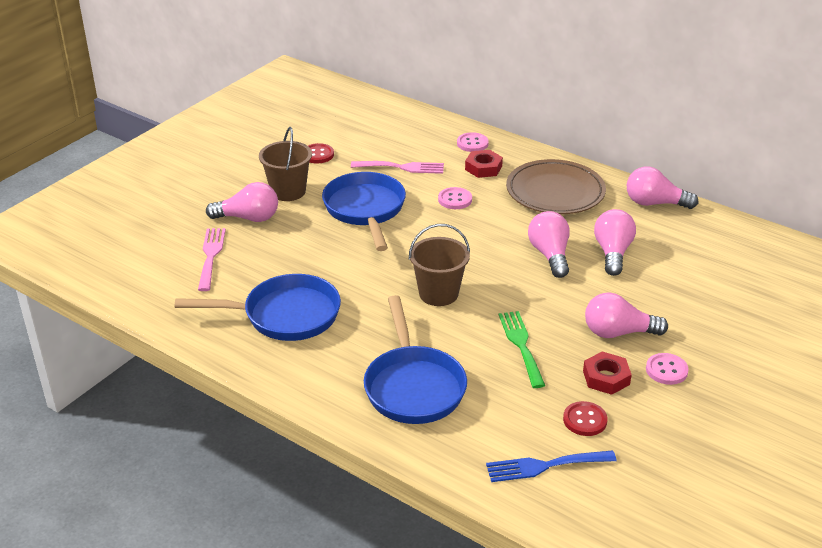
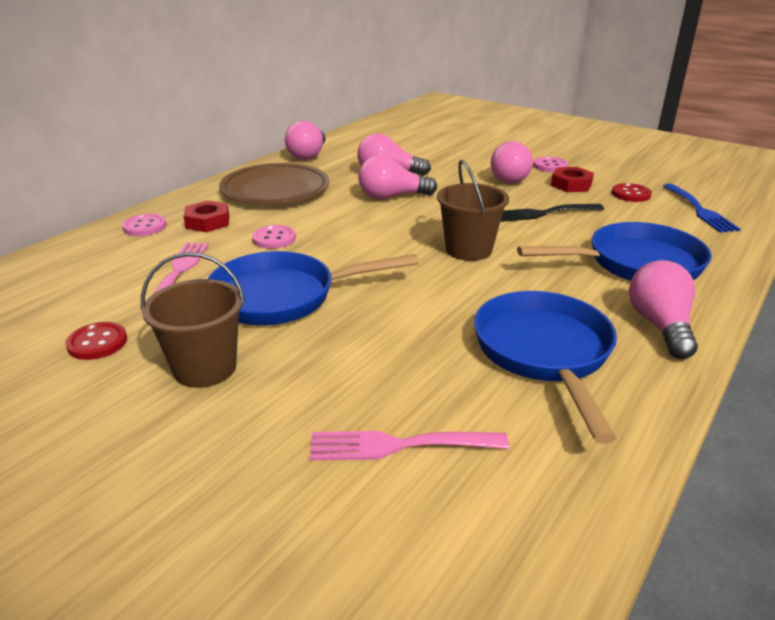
camera: 90 degrees left, 5 degrees down
(248, 218) = (280, 408): pink light bulb -> pink light bulb (660, 325)
(521, 345) = (542, 213): green fork -> black fork

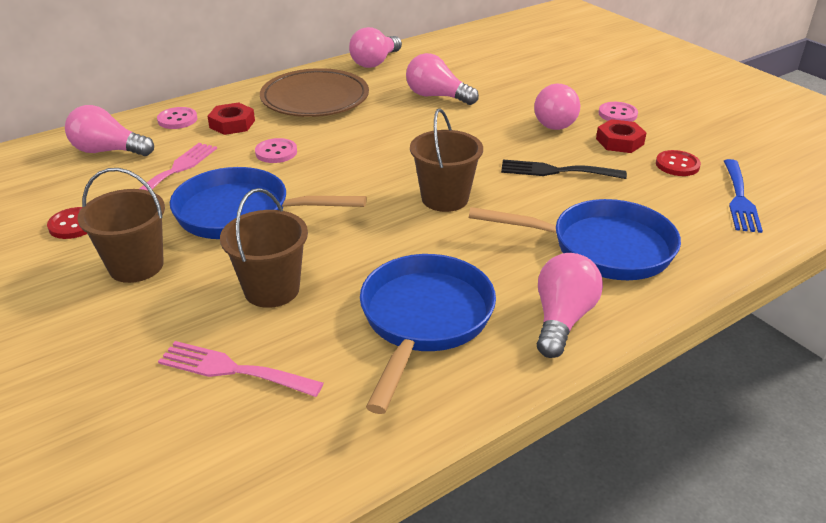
camera: 20 degrees right, 5 degrees up
(373, 359) = (272, 289): none -> brown bucket
(391, 197) = (418, 125): pink light bulb -> pink light bulb (108, 151)

